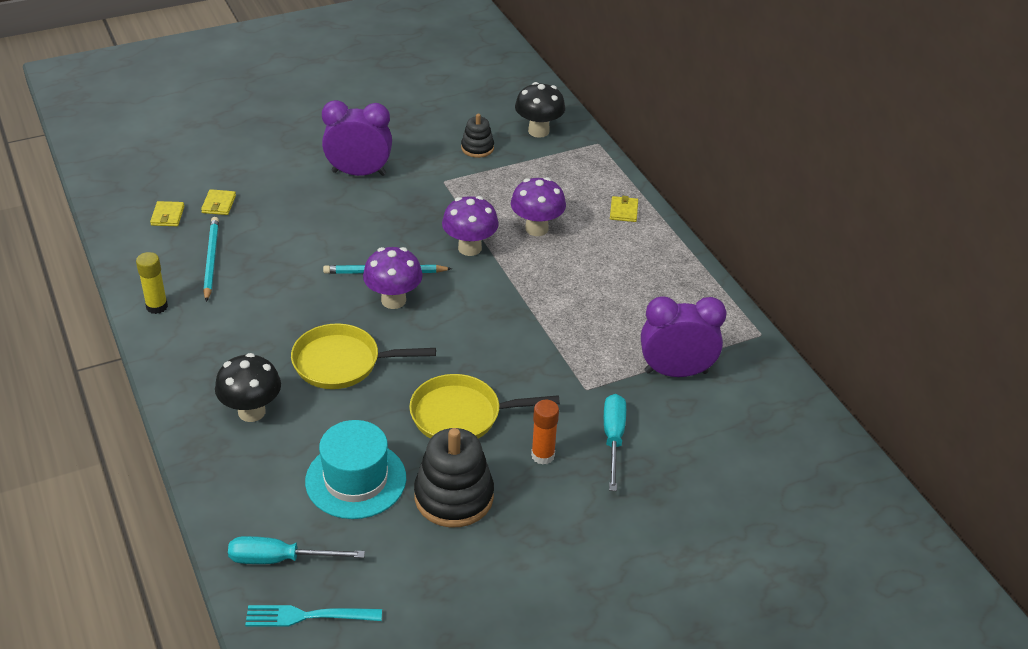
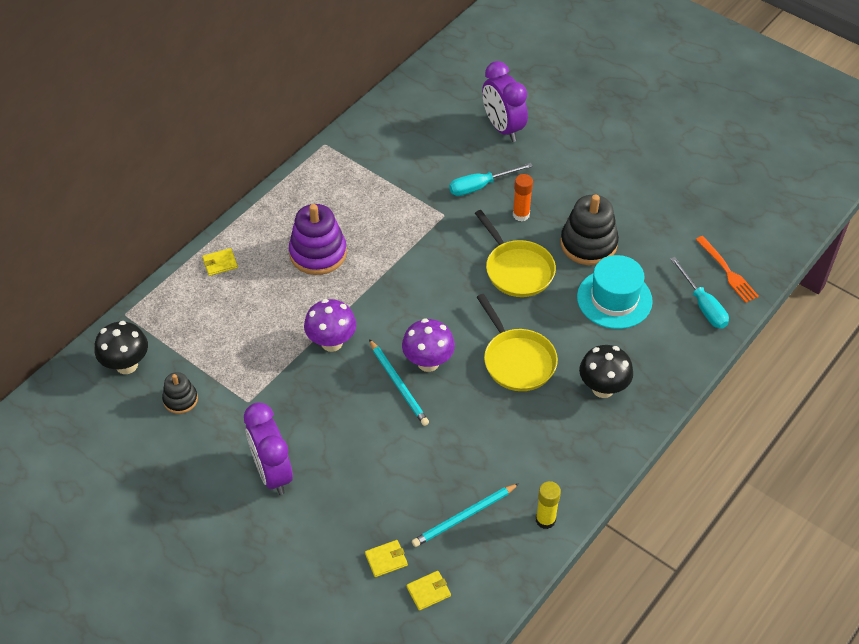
camera: 115 degrees left, 10 degrees up
(307, 616) = (728, 272): turquoise fork -> orange fork
(536, 228) = (278, 309): purple mushroom -> none
(593, 276) = (318, 253): none -> purple stacking toy
(676, 372) = (394, 175): purple clock -> purple clock (503, 128)

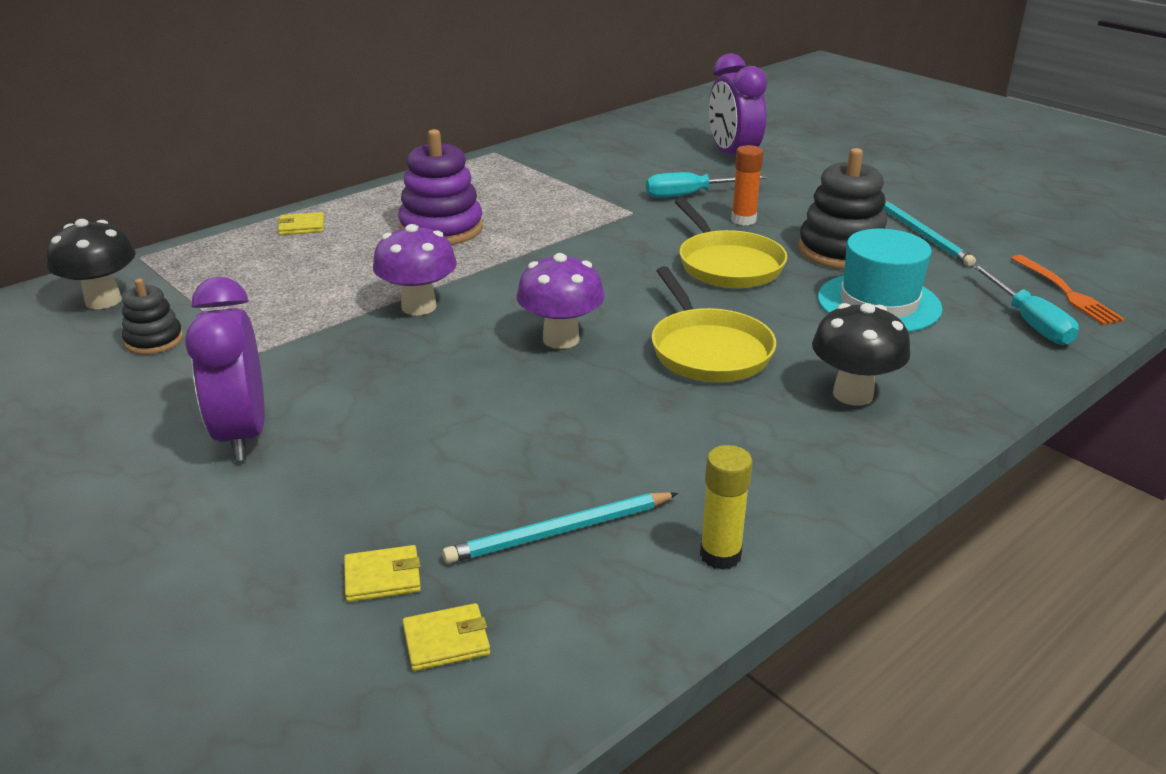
camera: 10 degrees right, 20 degrees down
(398, 384) = (504, 357): turquoise pencil -> turquoise pencil (923, 235)

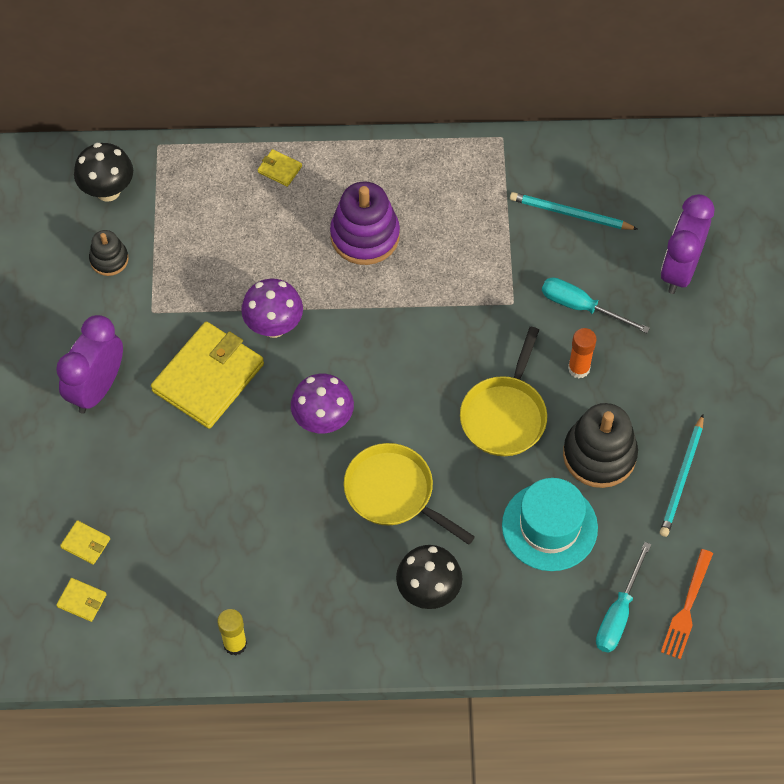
camera: 40 degrees right, 30 degrees up
(386, 367) = (208, 377): none -> yellow wallet
(559, 532) = (181, 574): turquoise pencil -> turquoise pencil (570, 214)
(708, 350) = (394, 493): yellow pan -> yellow pan turned 105 degrees clockwise

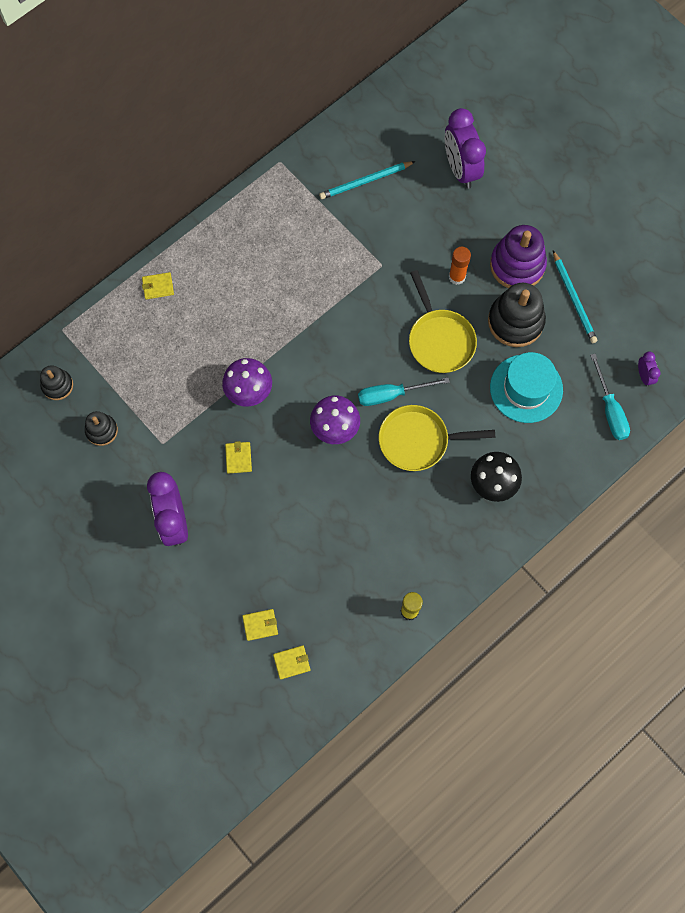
camera: 40 degrees left, 10 degrees up
(108, 191) = (57, 385): black mushroom -> black stacking toy
(208, 377) = (238, 458): yellow wallet -> yellow wallet, size x0.41
(365, 236) = (252, 290): purple stacking toy -> purple stacking toy (517, 265)
(581, 307) = (424, 236): turquoise screwdriver -> turquoise screwdriver (392, 394)
(687, 608) = (644, 376): orange fork -> purple clock

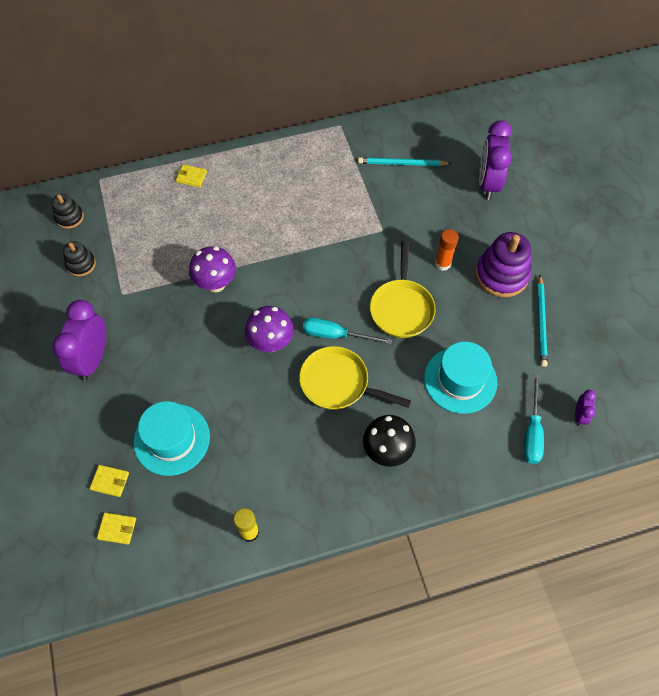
camera: 25 degrees right, 10 degrees down
(238, 458) = (176, 332): yellow wallet -> none
(294, 562) = (172, 439): none -> turquoise hat
(515, 321) = (478, 320): black stacking toy -> none

